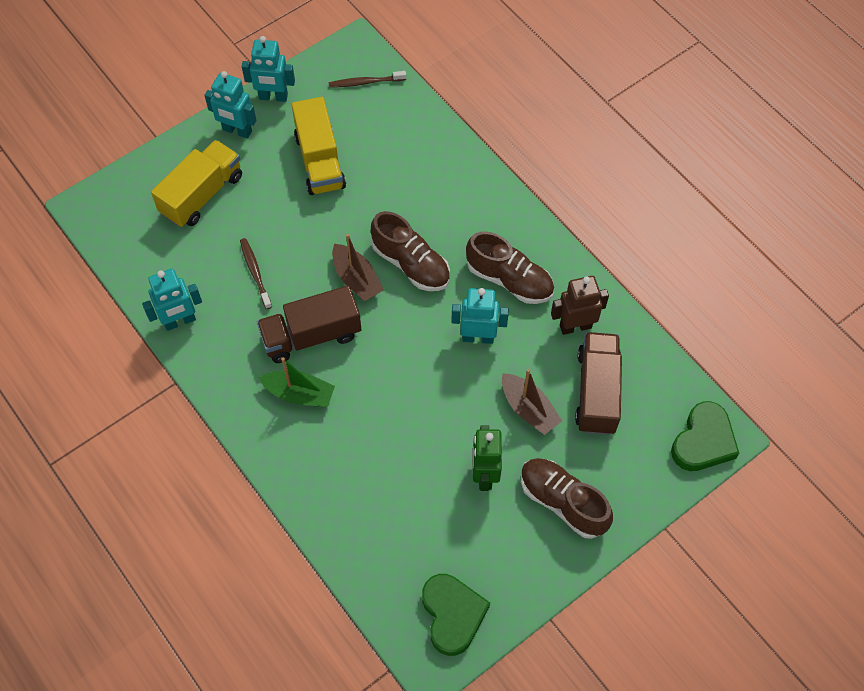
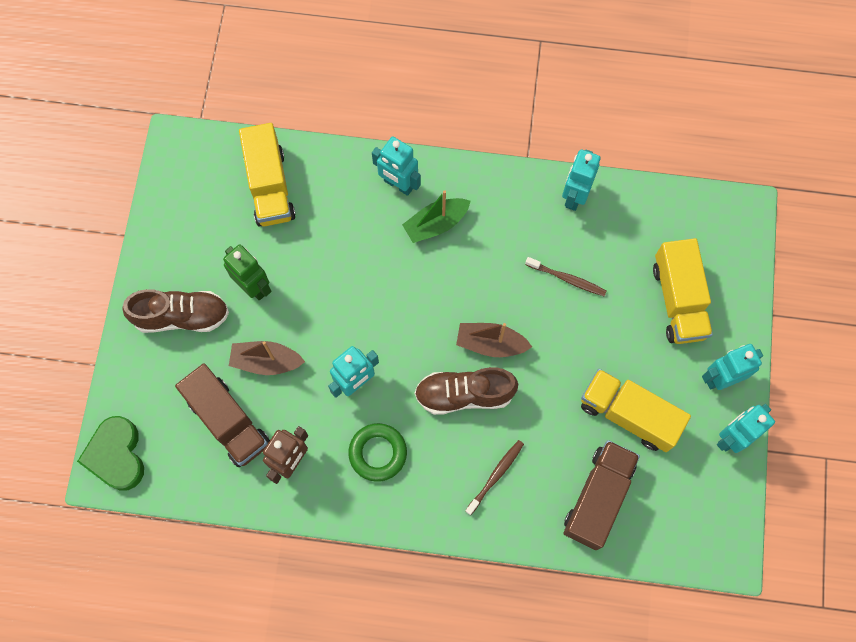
camera: 135 degrees right, 10 degrees up
(293, 450) = (398, 184): none -> turquoise robot
(311, 335) = (474, 271): brown truck -> brown truck (598, 498)
(365, 82) = (679, 526): brown toothbrush -> brown toothbrush (496, 475)
(392, 545) = (270, 186): none -> yellow truck
(452, 615) = (190, 181): green heart -> none
(509, 280) = (378, 453): brown shoe -> green ring

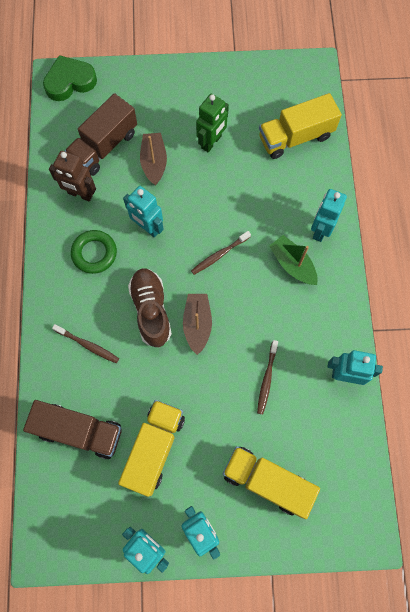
camera: 80 degrees right, 0 degrees up
(182, 316) = (179, 100): brown shoe -> none
(408, 304) = (219, 255): none -> brown toothbrush
(678, 300) = (267, 481): yellow truck -> yellow truck turned 45 degrees clockwise

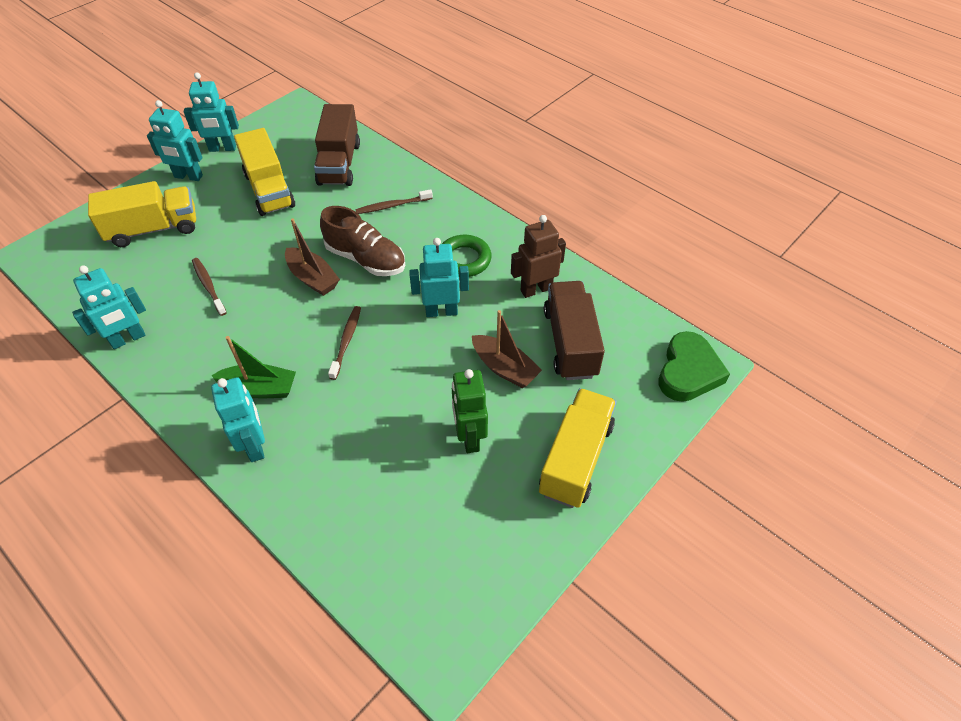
camera: 135 degrees right, 20 degrees down
(79, 431) = (339, 163): brown truck -> brown truck turned 60 degrees counterclockwise
(295, 137) = (377, 528): yellow truck -> yellow truck (575, 459)

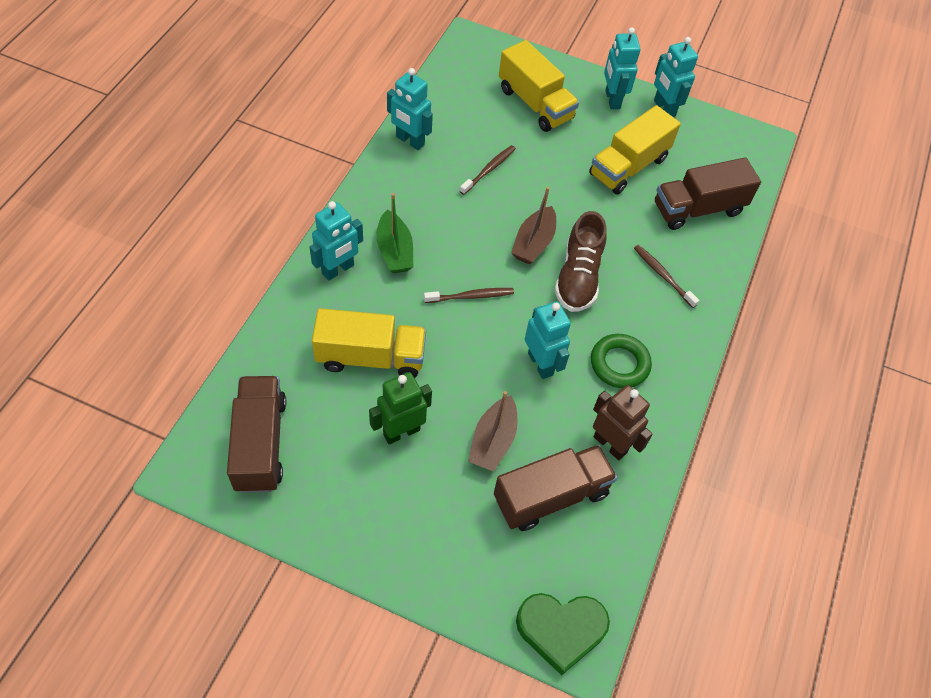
camera: 65 degrees right, 5 degrees up
(436, 571) = (260, 444): none -> brown truck
(575, 459) = (408, 533): yellow truck -> yellow truck (370, 357)

